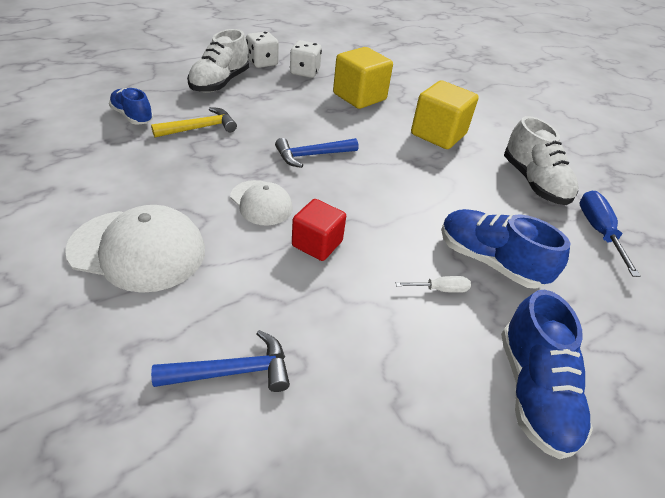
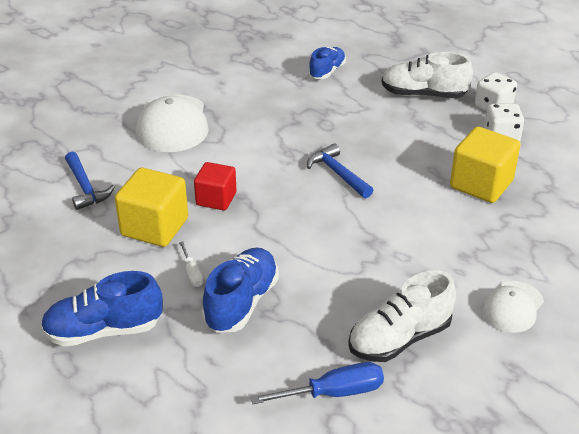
camera: 80 degrees right, 5 degrees down
(200, 128) = (335, 106): yellow hammer -> none
(261, 203) = (251, 161): white cap -> white cap (512, 307)
(438, 134) = (447, 253): yellow cube -> yellow cube (154, 227)

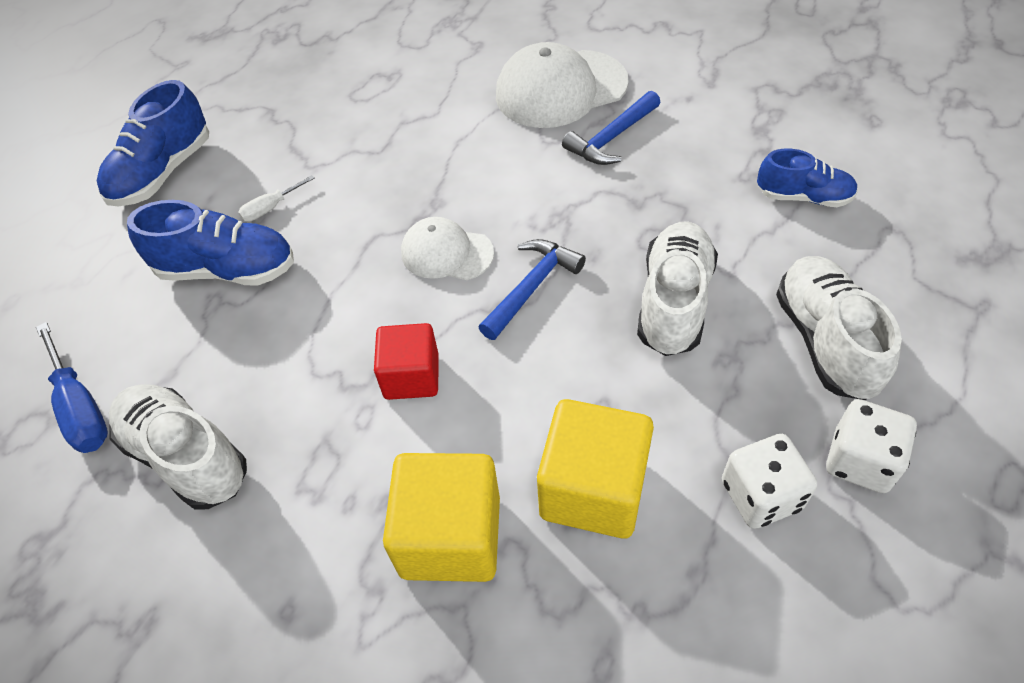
camera: 75 degrees right, 15 degrees up
(85, 187) = (397, 69): blue hammer -> blue hammer (611, 138)
(104, 330) = (163, 172): blue shoe -> blue shoe turned 120 degrees counterclockwise
(154, 227) = (345, 148): yellow cube -> yellow cube (451, 536)
(216, 199) = (419, 181): red cube -> red cube (411, 376)
(376, 130) = (673, 302): none -> white shoe
(512, 307) = (280, 599): white cap -> white cap (446, 253)

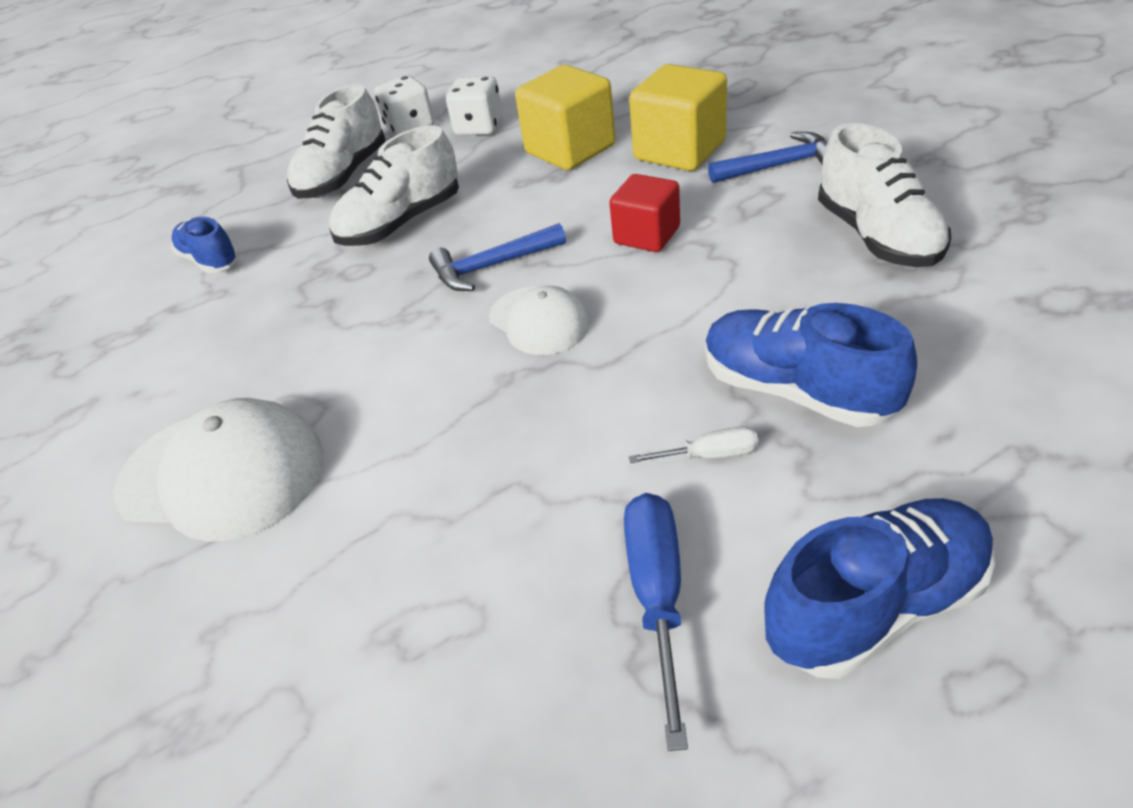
camera: 145 degrees left, 10 degrees down
(81, 407) = (997, 302): blue screwdriver -> blue screwdriver (657, 596)
(611, 138) = (261, 378): blue hammer -> blue hammer (779, 166)

